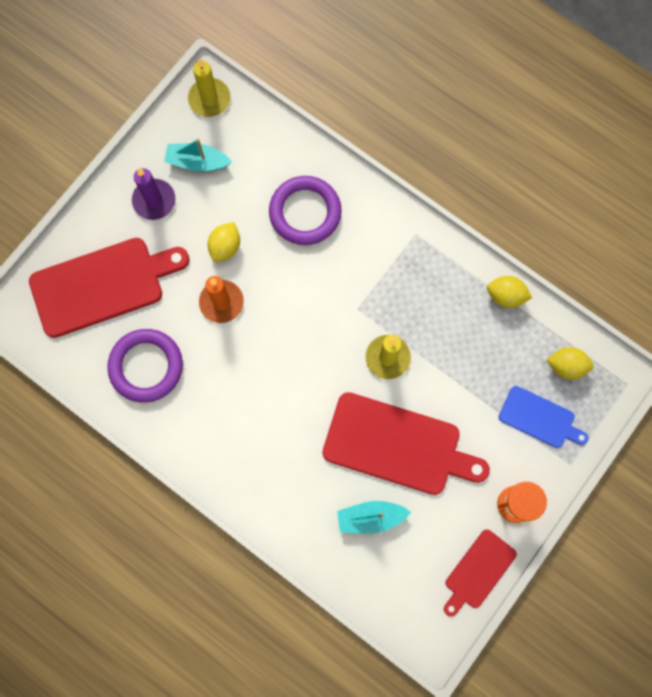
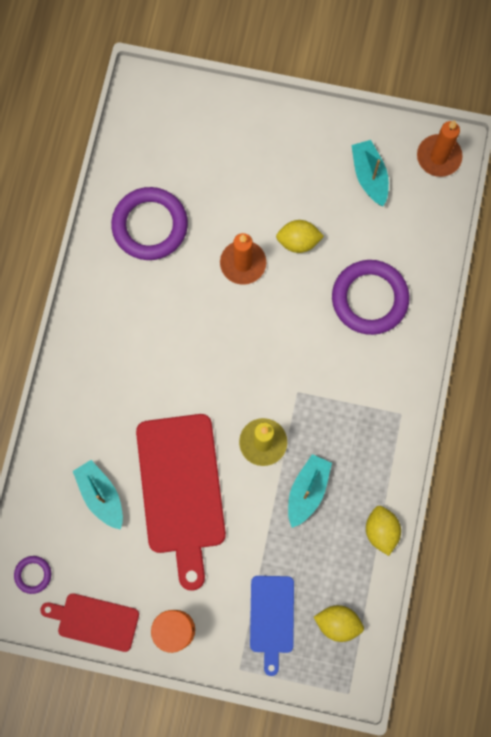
camera: 65 degrees right, 0 degrees up
(102, 285) = (207, 151): red cutting board -> none
(154, 200) = (311, 156): purple candle -> none
(209, 99) = (438, 157): yellow candle -> orange candle
(414, 609) = (33, 574): none -> purple ring
(446, 340) = (307, 491): none -> turquoise boat
(566, 366) = (337, 623): yellow lemon -> yellow lemon turned 60 degrees counterclockwise

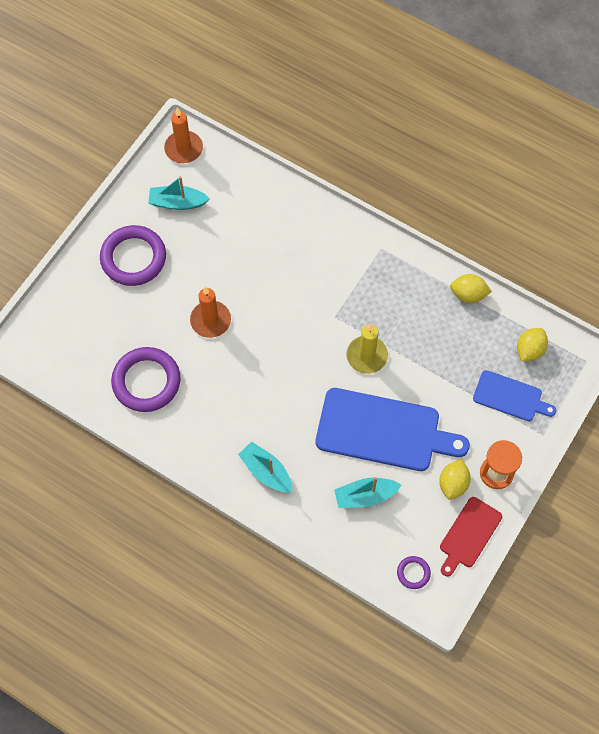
camera: 70 degrees left, 10 degrees down
(181, 490) = (383, 431): red cutting board -> blue cutting board
(298, 241) = (209, 273): yellow lemon -> yellow lemon (453, 484)
(307, 491) = (418, 336): turquoise boat -> turquoise boat (266, 471)
(369, 299) = (279, 238): purple ring -> purple ring (133, 258)

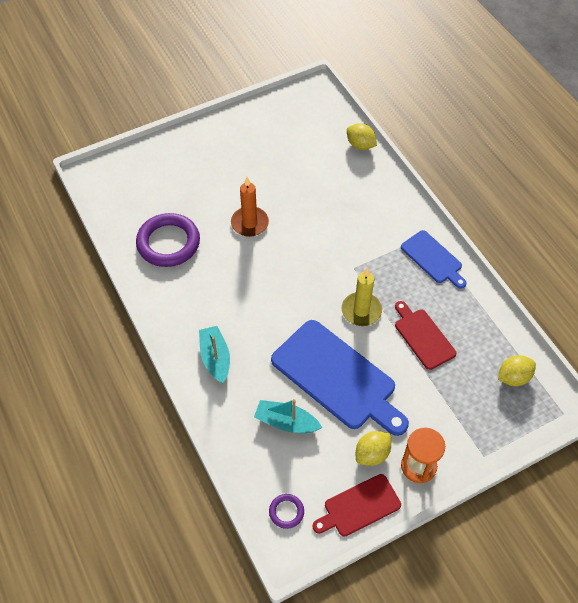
camera: 30 degrees right, 10 degrees down
(133, 258) = (221, 153): purple ring -> none
(177, 202) = (282, 131): turquoise boat -> none
(183, 148) = (312, 97): orange candle -> none
(434, 352) = (423, 336): none -> red cutting board
(468, 294) = (482, 305): yellow lemon -> yellow lemon (360, 145)
(510, 397) = (471, 408): blue cutting board -> blue cutting board (433, 259)

